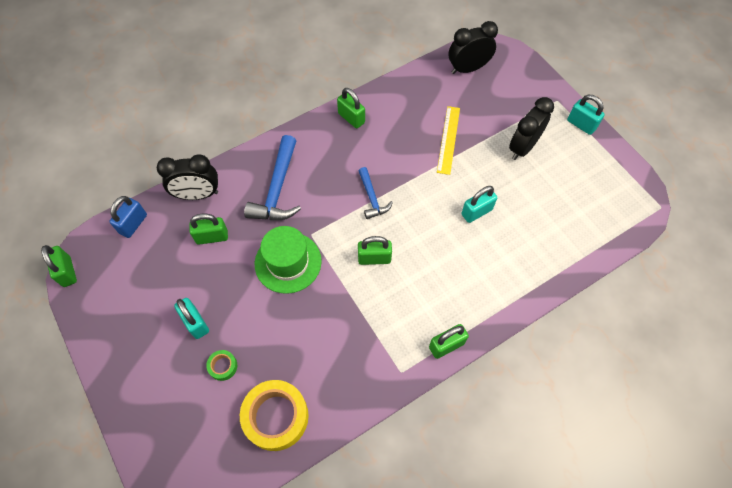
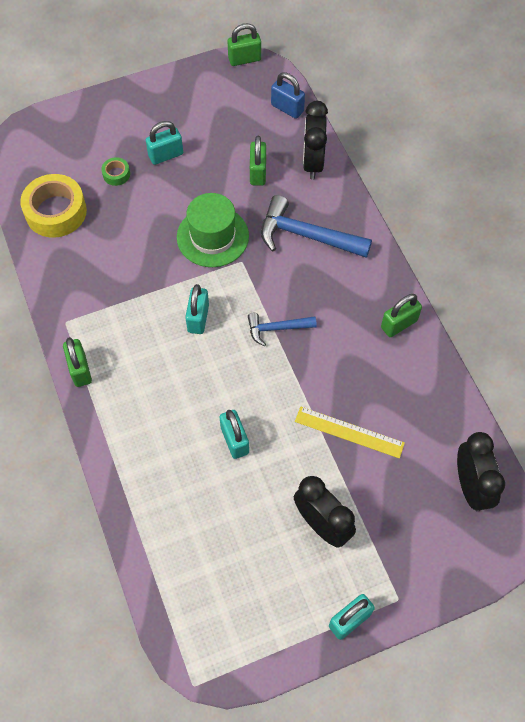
camera: 100 degrees right, 0 degrees up
(374, 258) = (198, 318): green padlock -> turquoise padlock

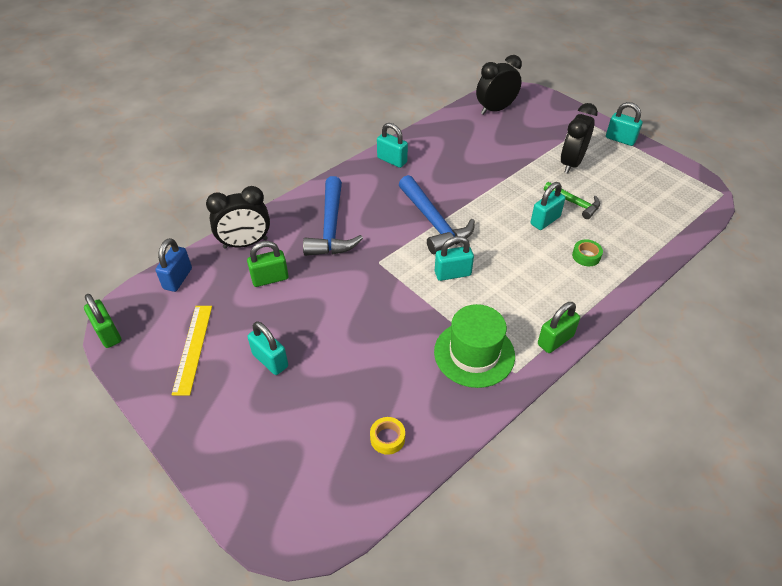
camera: 110 degrees left, 15 degrees down
(56, 212) = (387, 438): yellow tape -> yellow tape, size x0.46
(116, 174) = (312, 398): green tape -> green tape (586, 256)
(212, 236) = (360, 290): green hat -> green hat (474, 353)
(249, 487) = (574, 203): none -> green hammer
(277, 328) = (434, 222): blue hammer -> blue hammer, size x1.74
(349, 432) = (496, 166): yellow ruler -> yellow ruler (193, 348)
(399, 324) = (392, 160): green padlock -> turquoise padlock

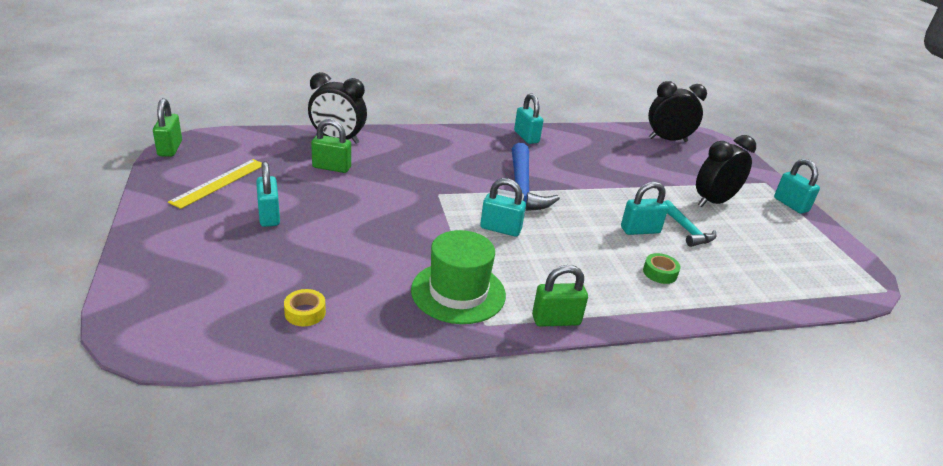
camera: 25 degrees right, 15 degrees down
(178, 279) = (260, 139): blue padlock -> none
(331, 227) = (421, 157): blue hammer -> none
(574, 203) = (687, 230): green hammer -> turquoise hammer

